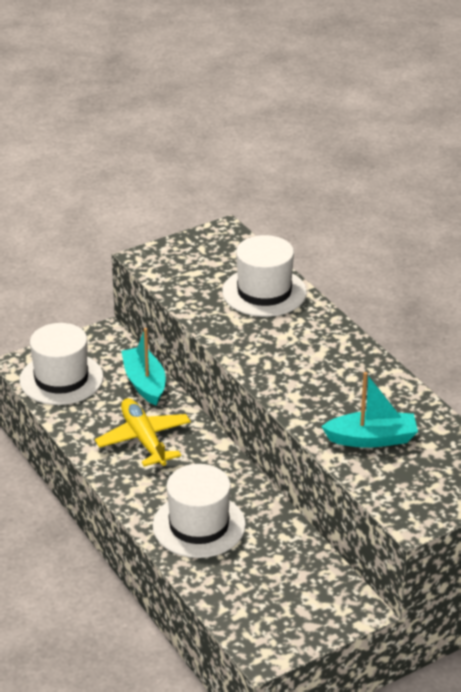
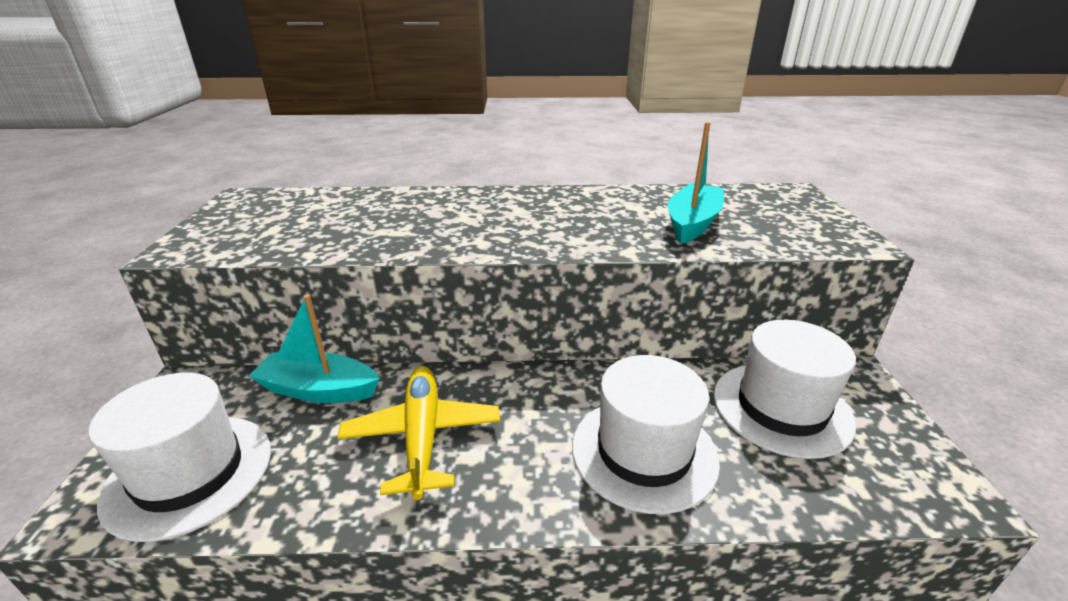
camera: 60 degrees left, 5 degrees down
(144, 439) = (422, 436): yellow plane -> yellow plane turned 75 degrees clockwise
(264, 292) = (377, 206): white hat -> white hat (781, 408)

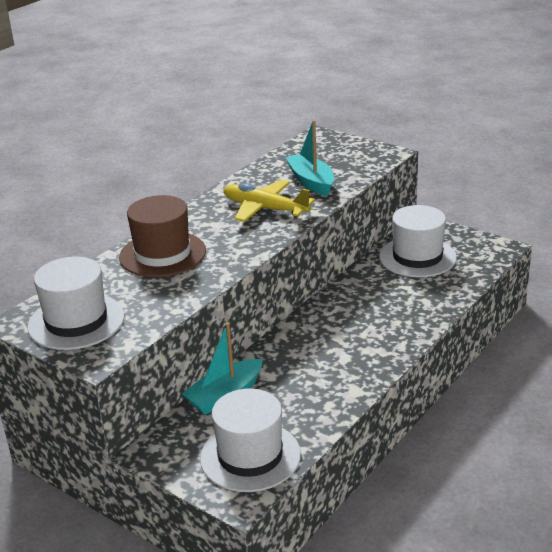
camera: 50 degrees left, 0 degrees up
(422, 436) = (312, 369): yellow plane -> yellow plane (265, 209)
(425, 208) = (162, 254): none -> brown hat
(644, 452) = (399, 307): white hat -> white hat (76, 321)

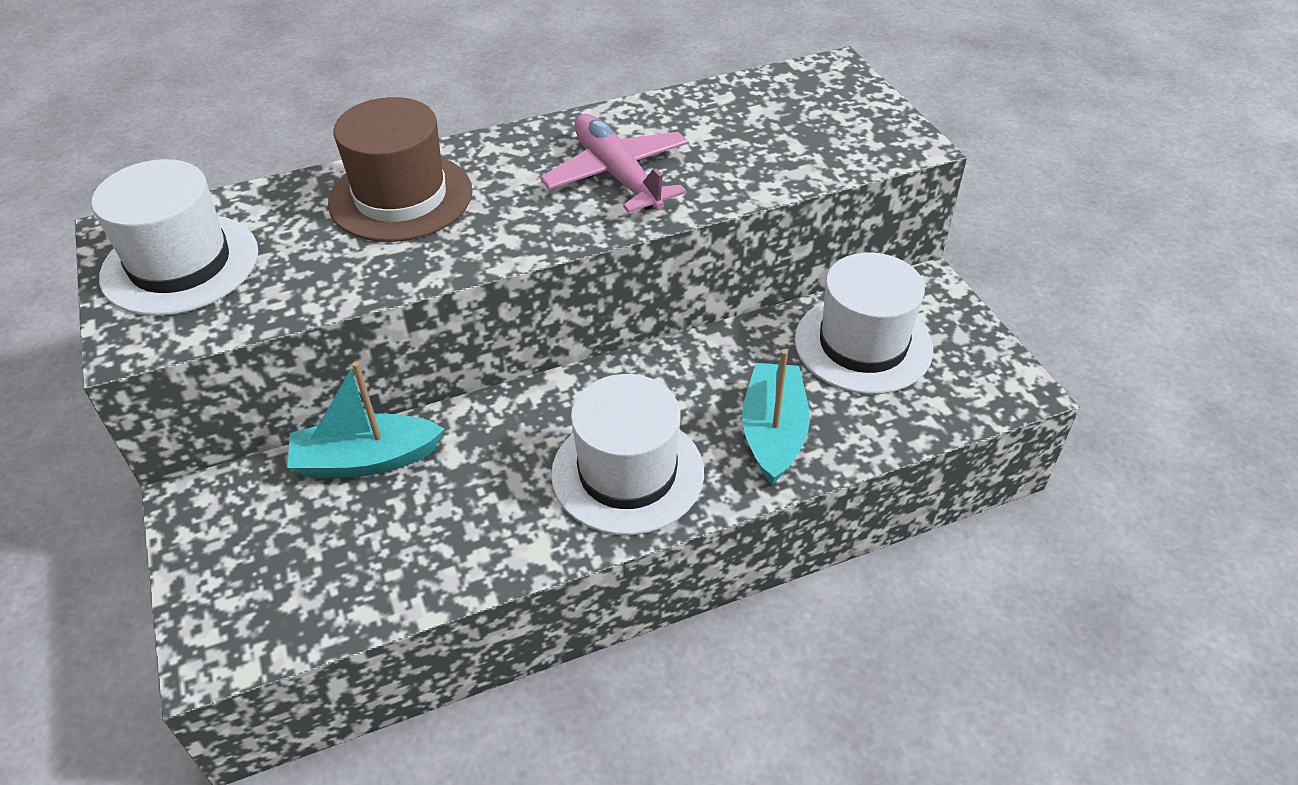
camera: 30 degrees right, 15 degrees up
(250, 456) = (295, 586): white hat -> white hat (627, 473)
(265, 209) = (617, 175): yellow plane -> pink plane
(311, 182) = (735, 152): turquoise boat -> turquoise boat (773, 433)

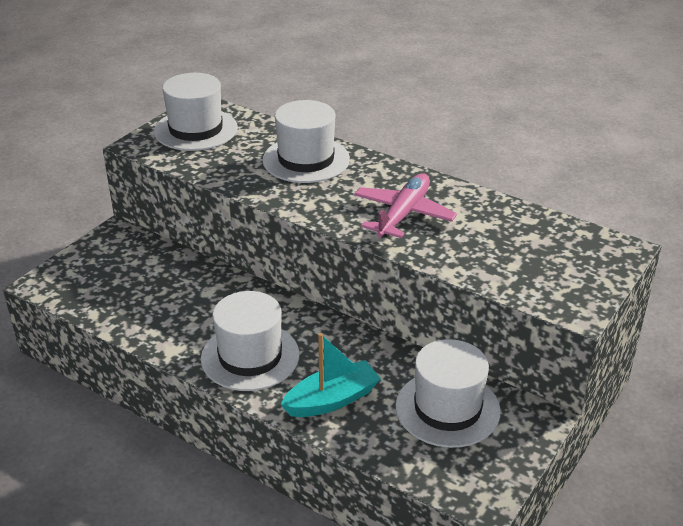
camera: 55 degrees right, 10 degrees down
(366, 460) = (182, 267): turquoise boat -> none
(401, 197) = (306, 160): brown hat -> white hat

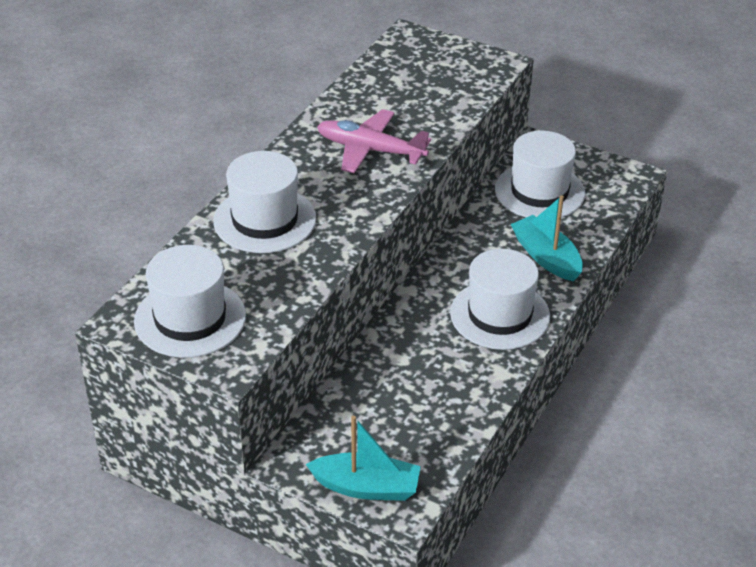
camera: 95 degrees left, 5 degrees up
(74, 267) = (366, 487): none -> turquoise boat

